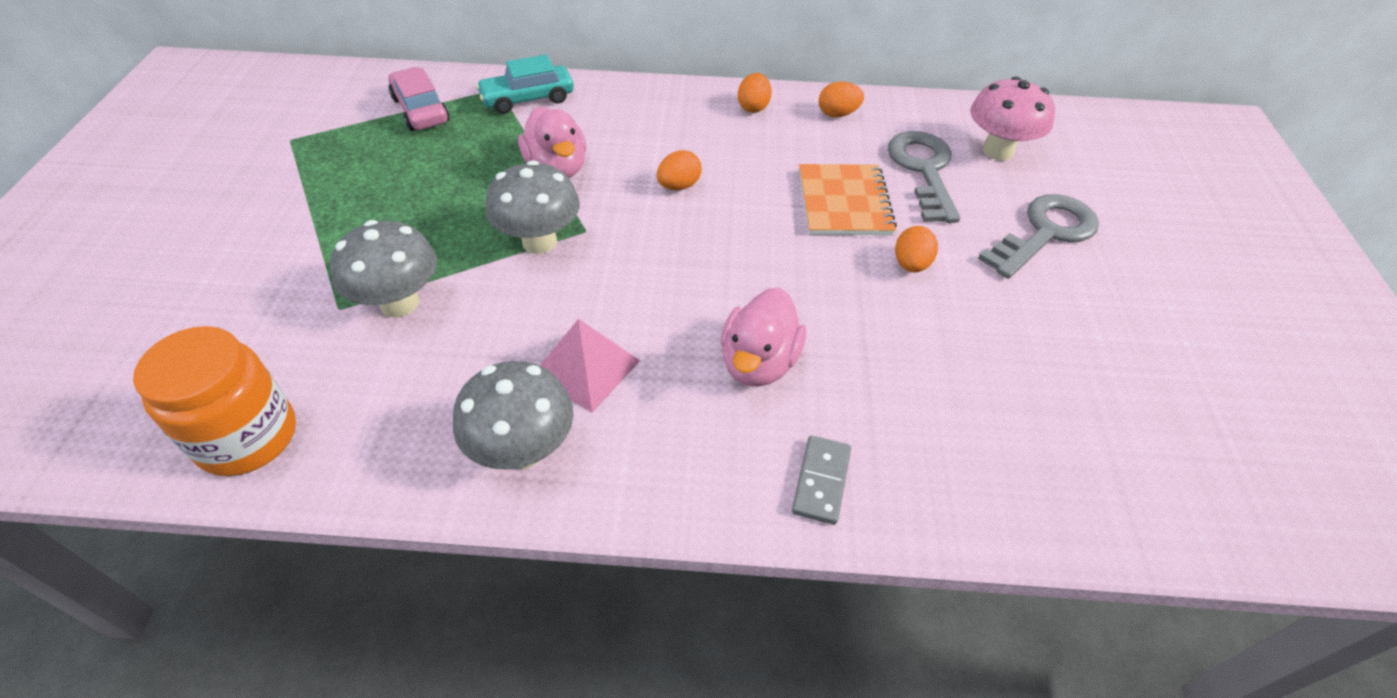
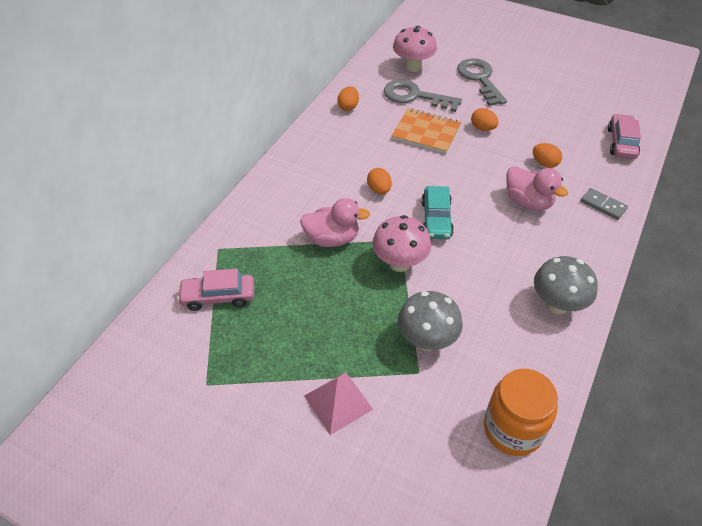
camera: 65 degrees left, 0 degrees up
(528, 99) = (243, 235): turquoise car -> turquoise car (436, 219)
(539, 241) = (400, 263): grey mushroom -> pink mushroom
(585, 368) = (510, 267): pink pyramid -> pink pyramid (338, 402)
(753, 107) = (320, 136): orange egg -> orange egg (544, 163)
(1046, 486) = (621, 143): none -> pink car

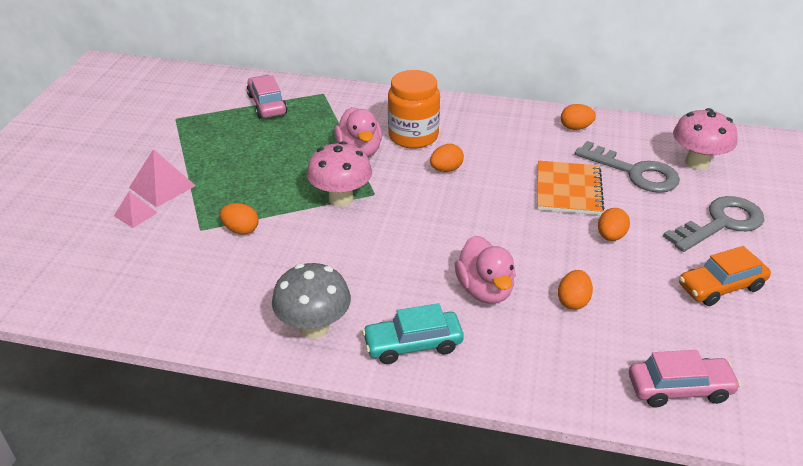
camera: 75 degrees right, 10 degrees down
(380, 429) = (135, 214): none -> pink pyramid
(415, 96) = (634, 172): grey key -> grey key turned 120 degrees clockwise
(427, 340) = (241, 230): grey mushroom -> orange egg
(436, 219) = (418, 216): turquoise car -> turquoise car (413, 344)
(513, 429) = (137, 301): orange jar -> orange jar (413, 136)
(528, 202) = (485, 290): pink duck -> pink duck turned 45 degrees counterclockwise
(539, 99) = (720, 287): none -> orange car
(603, 205) = (515, 368): grey domino -> none

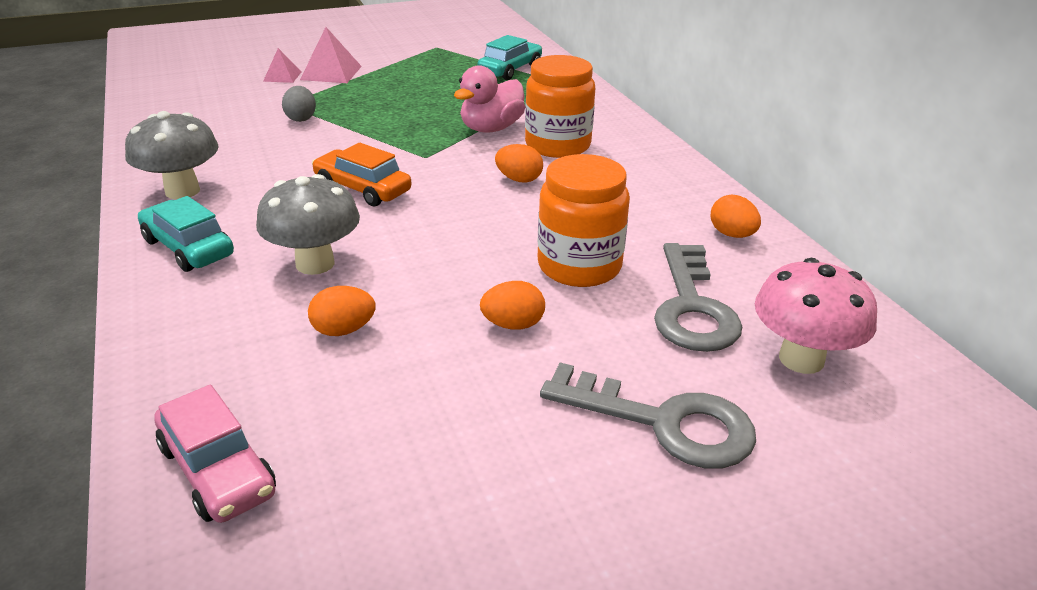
camera: 55 degrees right, 5 degrees down
(241, 230) = (301, 118): orange egg -> grey egg
(267, 104) = (510, 70): pink car -> turquoise car
(341, 198) = (398, 144): pink mushroom -> none
(485, 290) = (315, 264): pink duck -> grey mushroom
(568, 190) = (579, 266): orange notebook -> orange jar
(720, 287) = (493, 460): orange car -> orange car (362, 189)

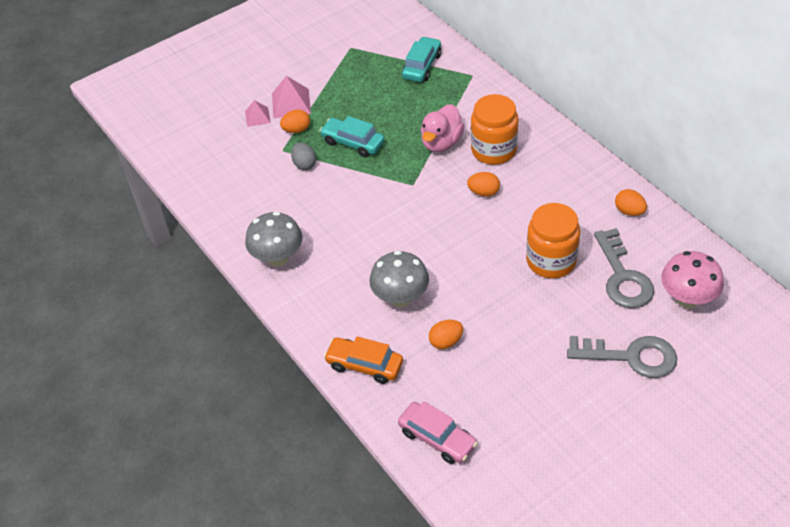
camera: 10 degrees left, 15 degrees up
(188, 248) = (318, 305): turquoise car -> turquoise car (353, 143)
(362, 189) = (390, 226): orange car -> orange car (364, 365)
(513, 325) = (533, 314): orange egg -> orange egg (296, 130)

